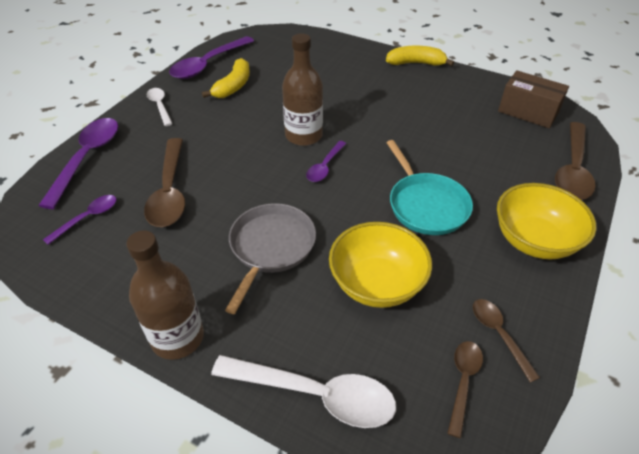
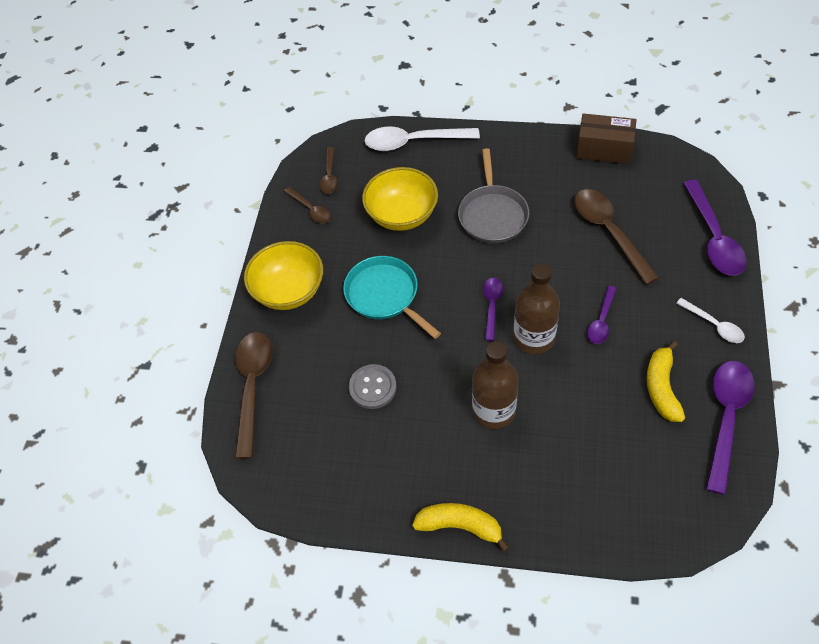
camera: 165 degrees right, 10 degrees up
(87, 218) = (650, 188): purple spoon -> purple spoon (601, 321)
(177, 337) = (513, 141): brown bottle -> brown bottle (494, 410)
(416, 63) = (460, 526): yellow banana -> yellow banana turned 150 degrees counterclockwise
(458, 141) = (372, 387): none -> grey button
(528, 112) = (300, 468): brown box -> brown box (603, 150)

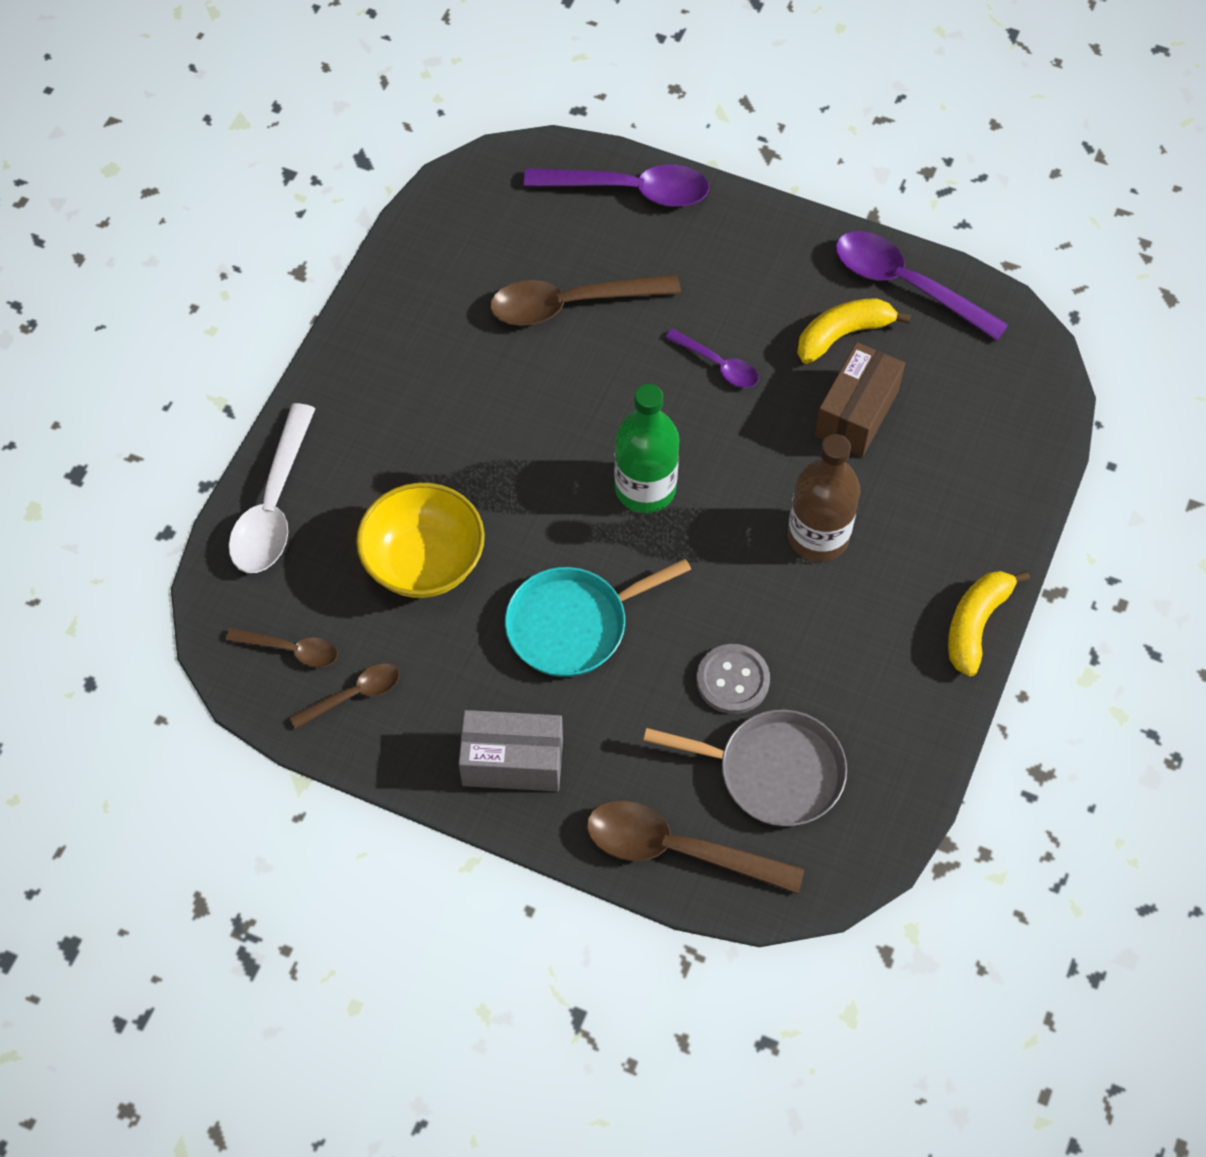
camera: 80 degrees left, 5 degrees up
(289, 291) = (512, 762): yellow bowl -> grey box
(491, 306) = (645, 488): purple spoon -> green bottle
(492, 215) = (478, 438): grey pan -> grey pan (774, 772)
(534, 338) = (718, 453): brown bottle -> none
(603, 150) = (413, 257): brown box -> brown box (856, 413)
(662, 387) = (843, 335): yellow banana -> yellow banana turned 135 degrees clockwise
(714, 325) = (768, 244): white spoon -> none

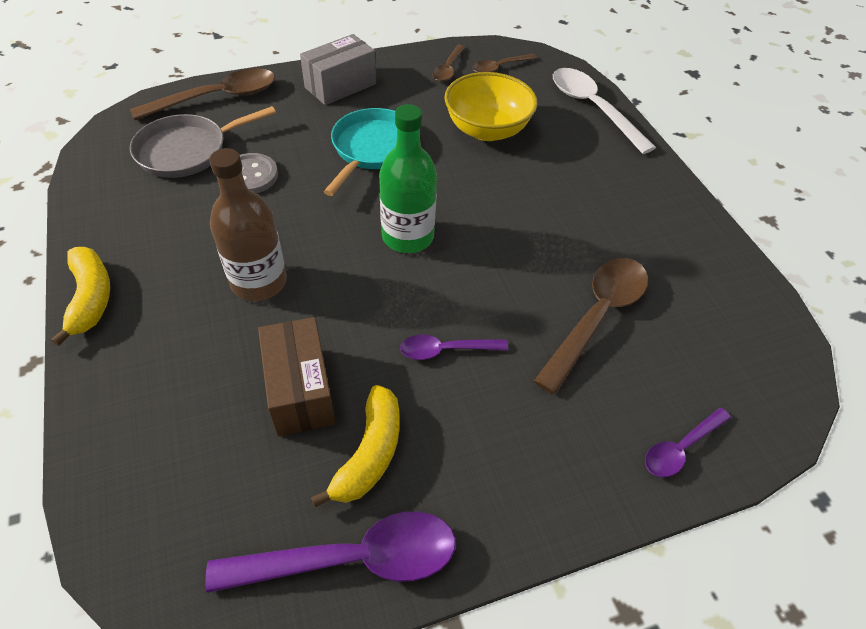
camera: 135 degrees right, 10 degrees down
(629, 190) = (681, 448): purple spoon -> purple spoon, size x0.55

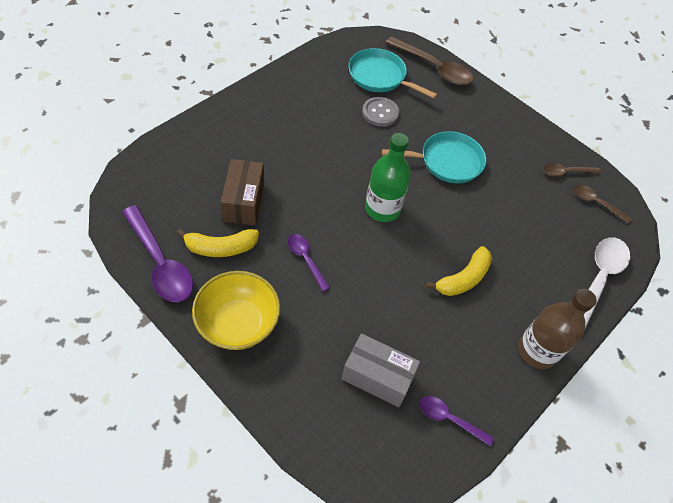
camera: 60 degrees right, 5 degrees up
(90, 298) = (254, 92): yellow banana -> yellow banana (463, 278)
(187, 151) = (379, 76): grey pan -> turquoise pan
(259, 282) = (304, 153): brown bottle -> brown bottle (537, 351)
(300, 390) = (244, 202): brown box -> brown box turned 45 degrees counterclockwise
(340, 86) = (495, 120): grey box -> grey box (377, 377)
(487, 130) = (516, 218): yellow bowl -> yellow bowl (238, 323)
(596, 317) = (378, 336): brown spoon -> none
(681, 448) = (299, 411): purple spoon -> purple spoon (449, 419)

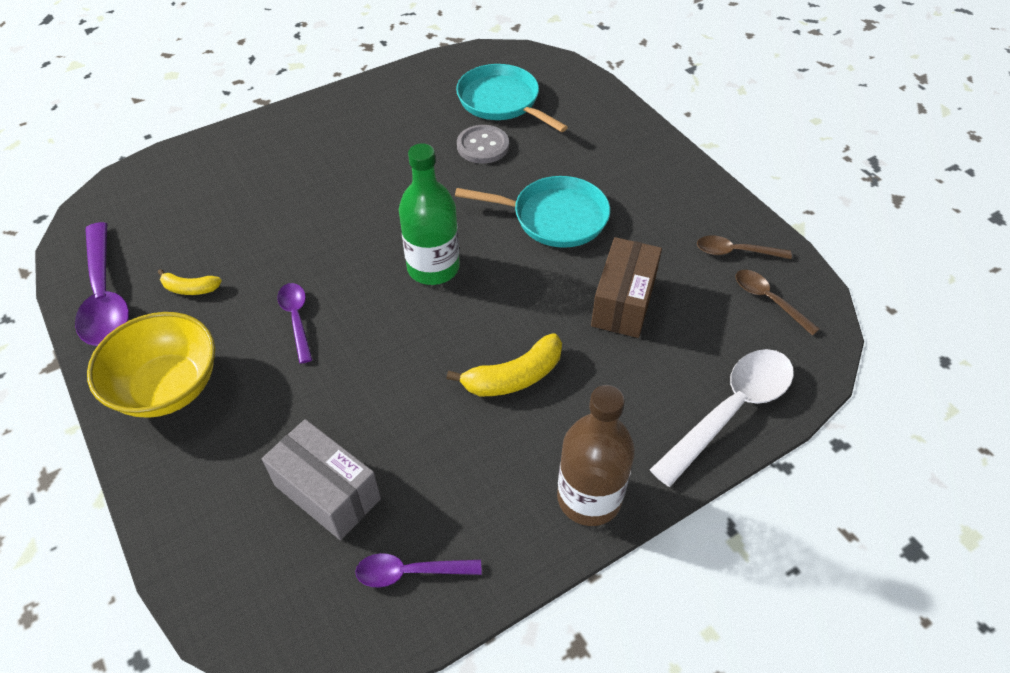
camera: 20 degrees right, 5 degrees down
(221, 248) = (190, 288): yellow banana -> yellow banana, size x0.60
(244, 202) = (247, 236): brown box -> brown box (623, 302)
(434, 68) = (584, 97): brown spoon -> none
(449, 419) = (410, 572): purple spoon -> purple spoon turned 45 degrees counterclockwise

